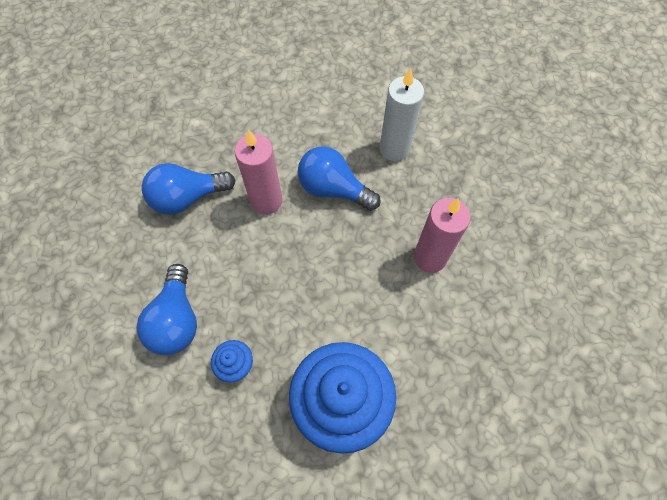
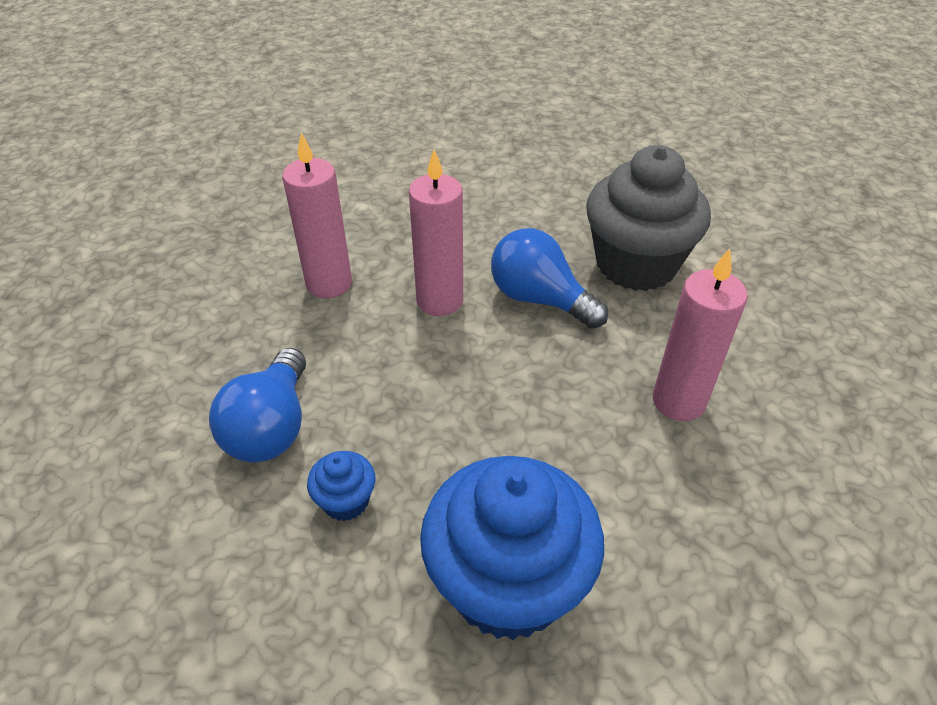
camera: 10 degrees right, 20 degrees down
(187, 198) = (329, 284): blue light bulb -> pink candle
(394, 149) = (636, 264): white candle -> grey cupcake

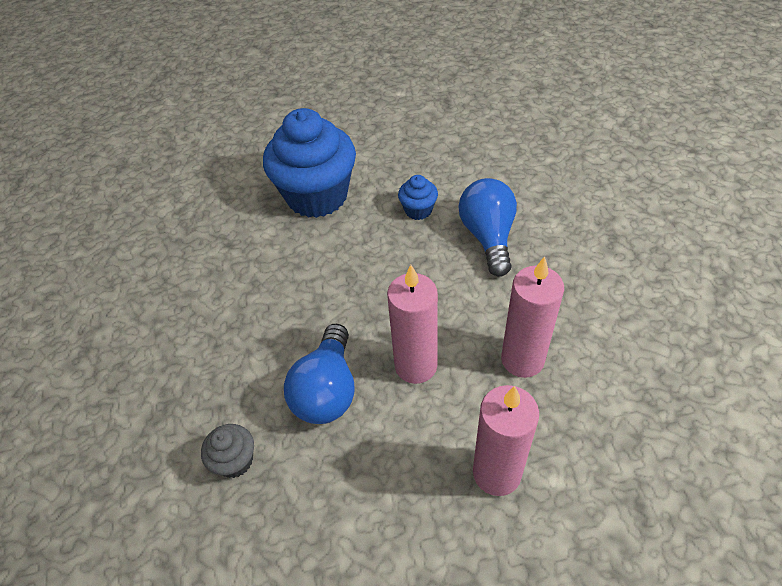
camera: 170 degrees right, 5 degrees up
(539, 299) = (327, 390): blue light bulb -> blue light bulb turned 75 degrees clockwise
(636, 264) = (235, 461): grey cupcake -> grey cupcake, size x0.43
(678, 401) = (213, 319): pink candle -> pink candle (496, 473)

